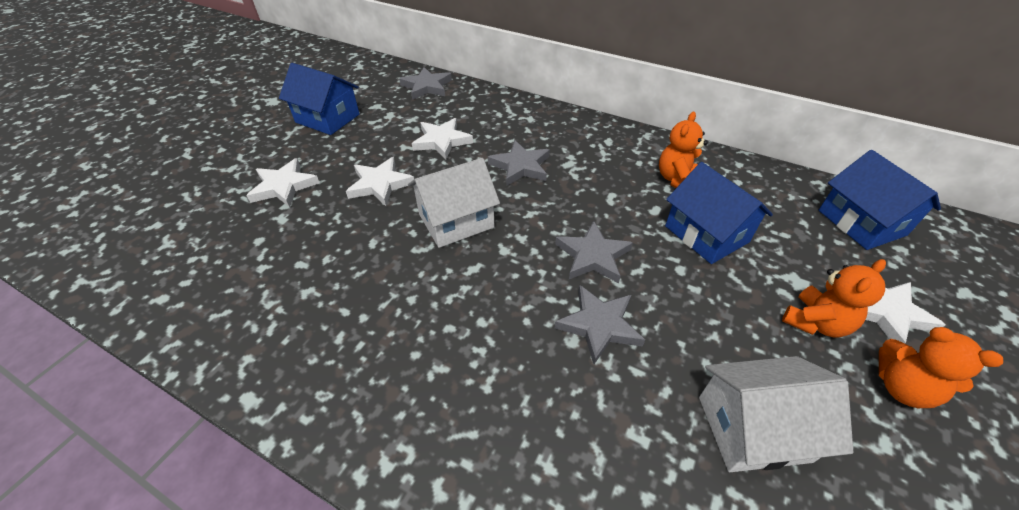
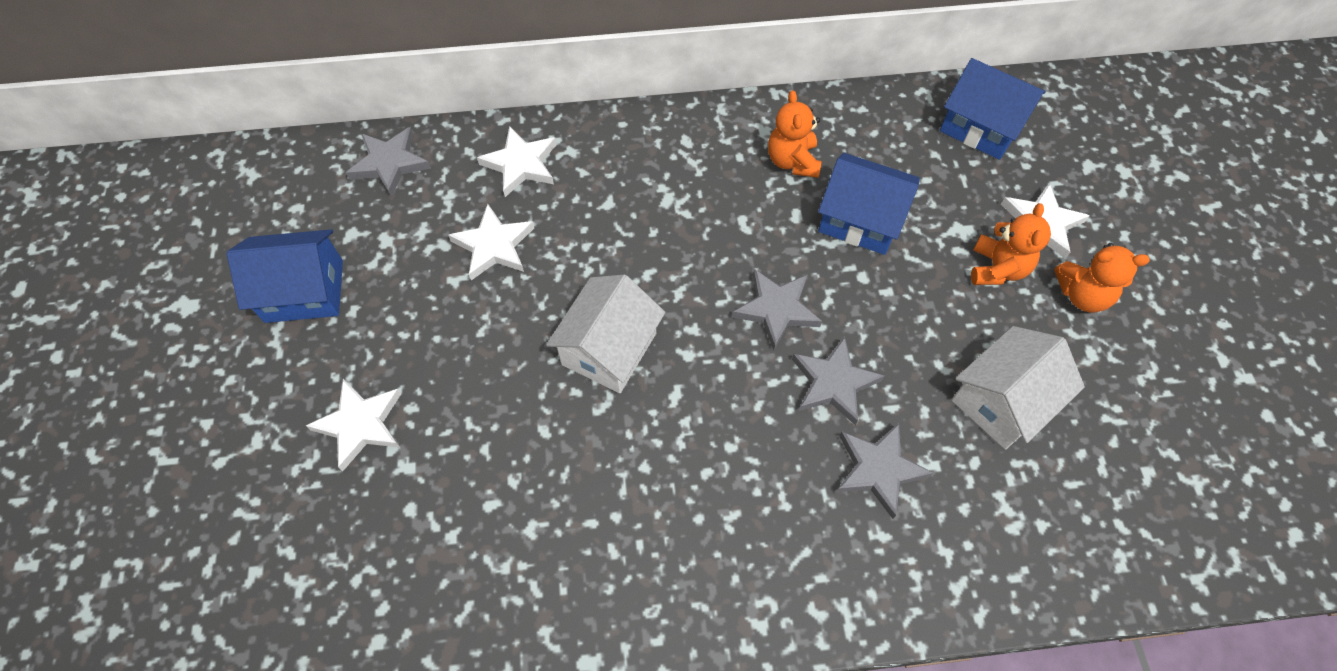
camera: 35 degrees left, 15 degrees up
(380, 184) = (478, 352): white star -> white star (521, 164)
(520, 166) = (618, 233): grey star -> grey star (878, 469)

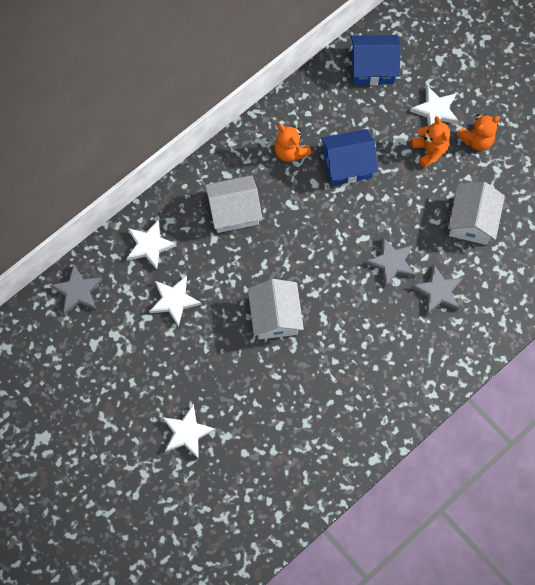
camera: 35 degrees left, 10 degrees up
(304, 291) = (98, 389): blue house -> none
(661, 187) = (234, 211): none -> white house
(777, 309) = (340, 242): grey star -> none

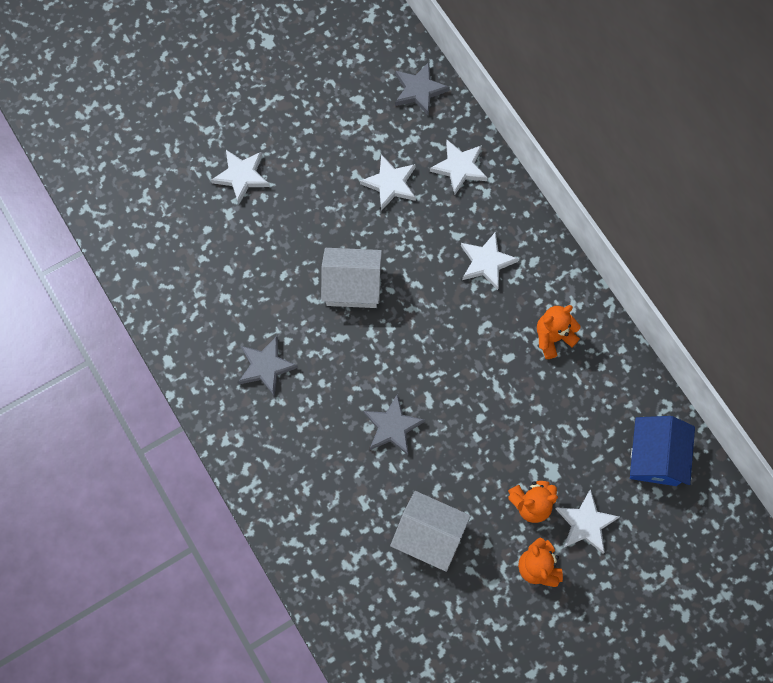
camera: 100 degrees right, 0 degrees up
(234, 211) = (486, 262): white house -> white star
(347, 165) = (526, 400): blue house -> none
(438, 291) = (346, 473): grey star -> grey star (266, 366)

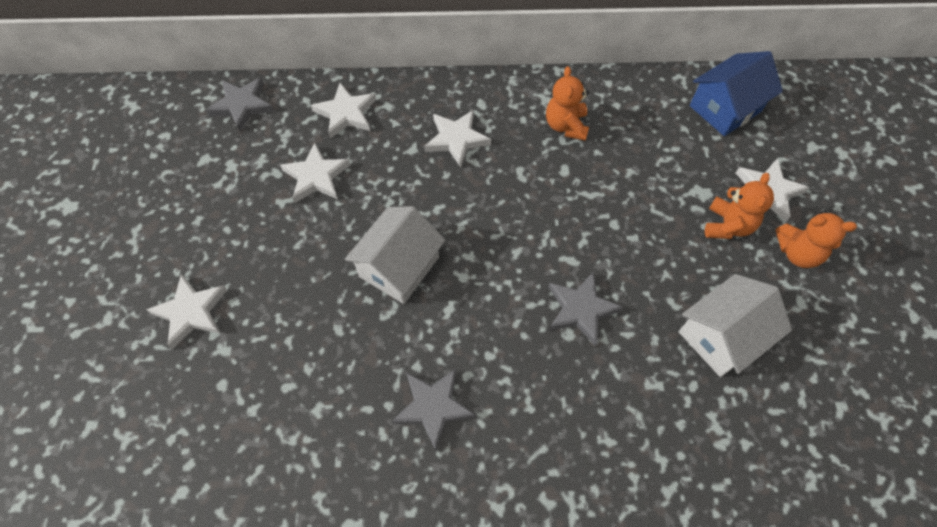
camera: 60 degrees left, 10 degrees down
(655, 457) = (725, 108): blue house -> blue house turned 75 degrees counterclockwise

